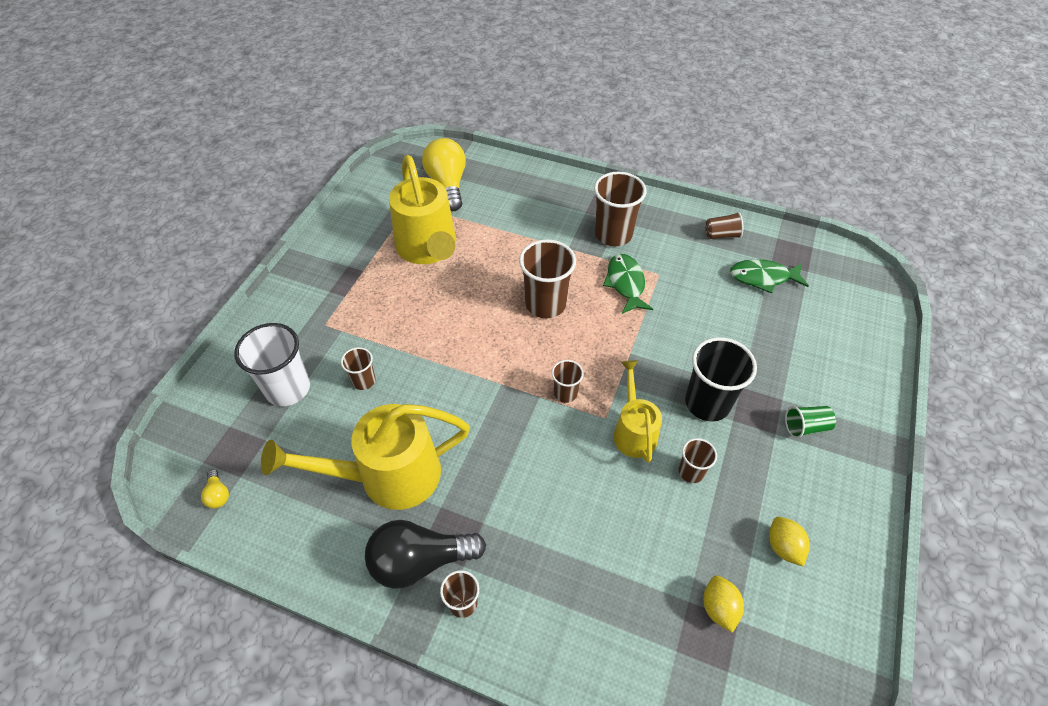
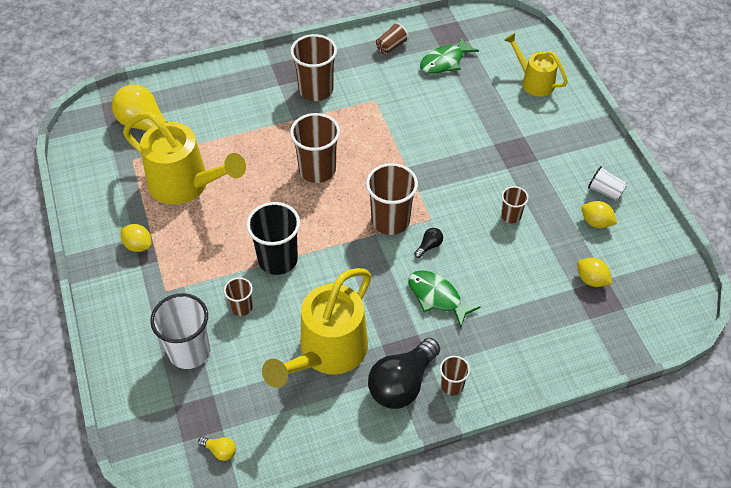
camera: 40 degrees left, 0 degrees up
(344, 274) = (138, 245): none -> yellow lemon
(565, 393) = (390, 220): brown cup -> brown cup, size x1.89
(578, 443) = (429, 246): none -> black light bulb
(626, 283) = (359, 121): green fish -> green fish (437, 297)
(633, 430) = (455, 215): yellow watering can -> yellow watering can (533, 81)
(707, 403) = (483, 167): black cup -> black cup (278, 260)
(805, 427) = (551, 144): green cup -> none
(826, 519) = (605, 191): none -> white cup

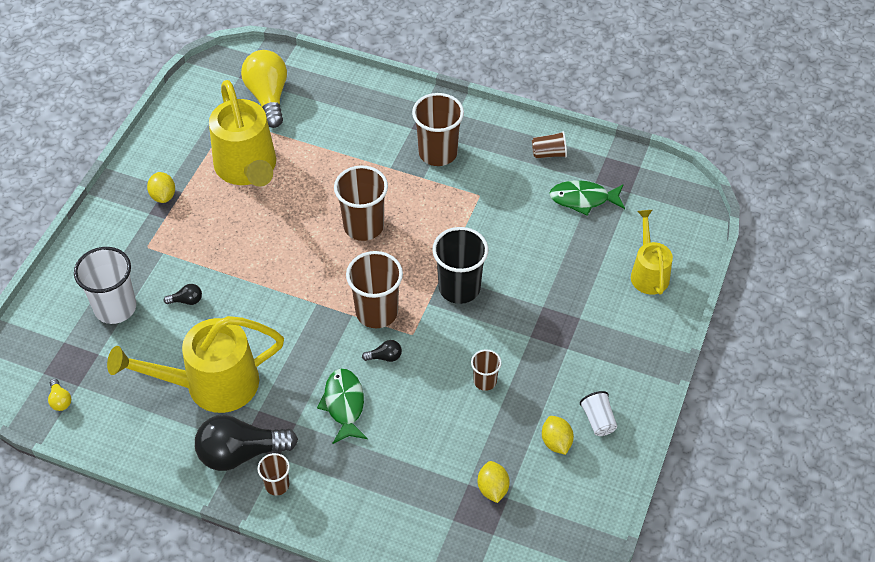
camera: 40 degrees right, 0 degrees up
(241, 307) = (186, 300): brown cup -> black light bulb
(278, 260) = (253, 281): black cup -> black cup (459, 288)

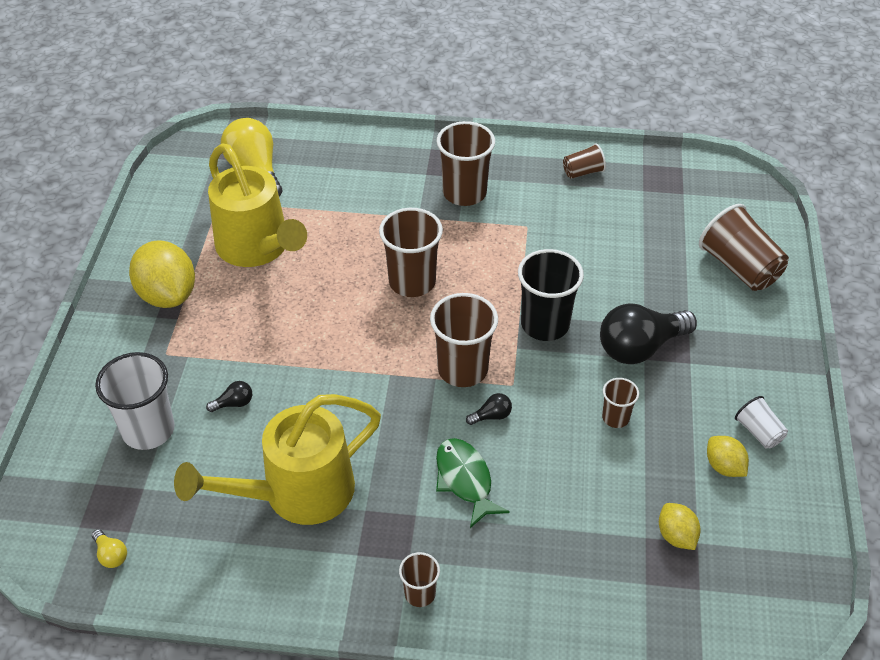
camera: 15 degrees left, 5 degrees down
(163, 196) = (168, 295): yellow lemon -> yellow lemon, size x1.89
(240, 453) = (361, 566): black light bulb -> black light bulb (640, 347)
(583, 199) = (638, 209): green fish -> none
(648, 272) = (739, 267): yellow watering can -> brown cup

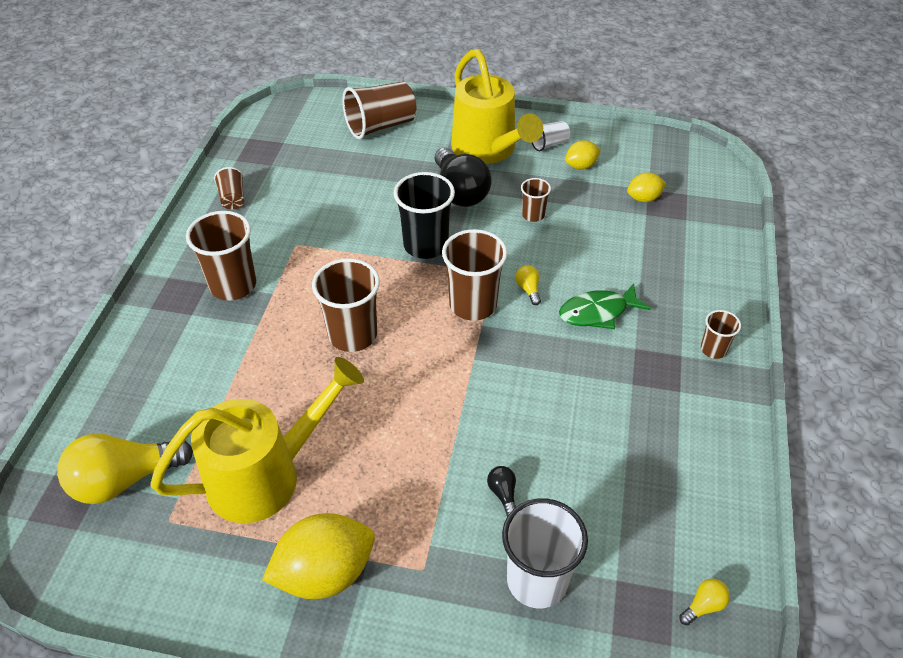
camera: 85 degrees left, 0 degrees up
(295, 494) = (618, 437): yellow watering can -> yellow watering can (488, 150)
(491, 416) = (528, 289): black light bulb -> yellow light bulb

